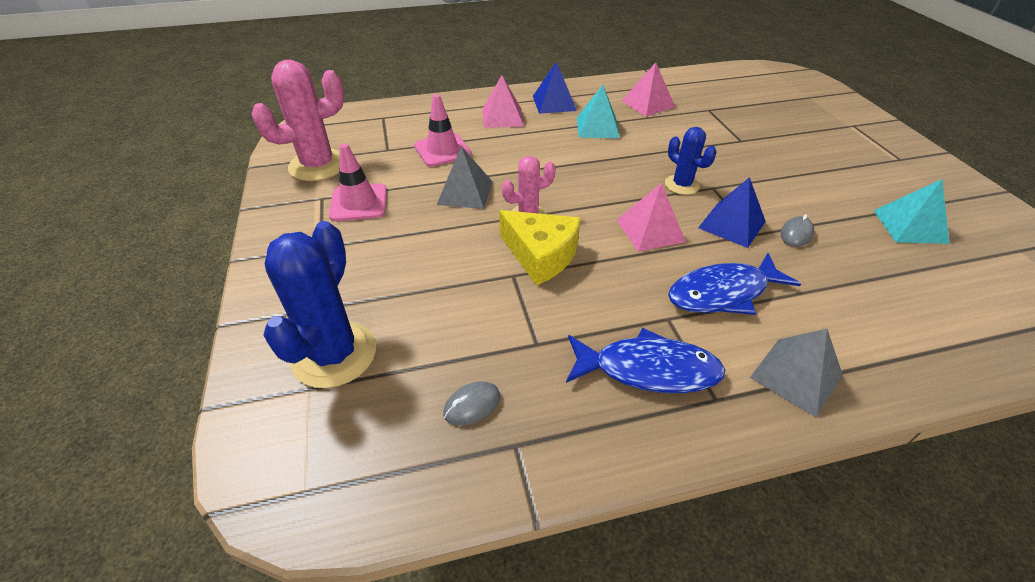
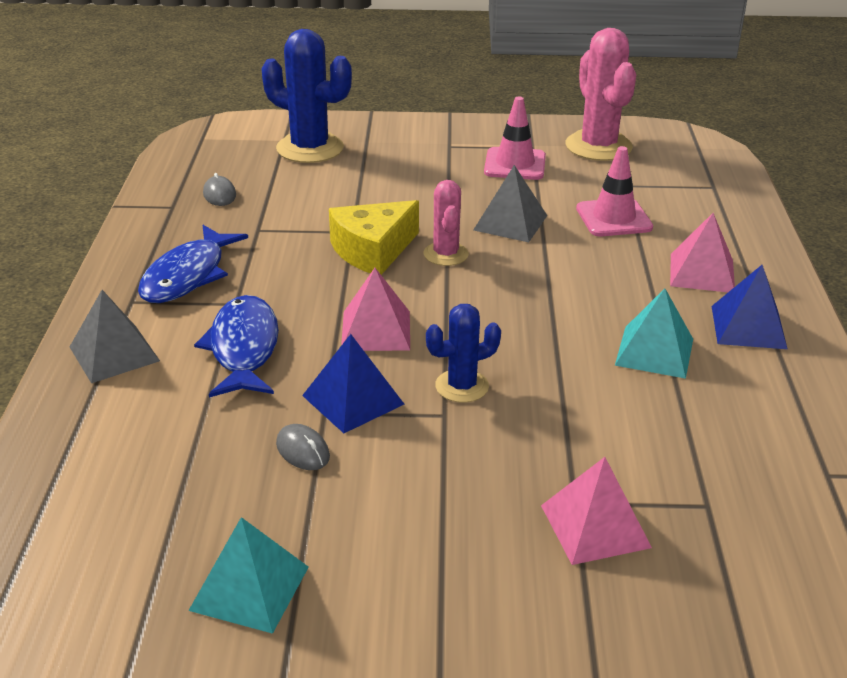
camera: 105 degrees right, 10 degrees down
(648, 104) = (739, 430): pink pyramid -> pink pyramid (595, 526)

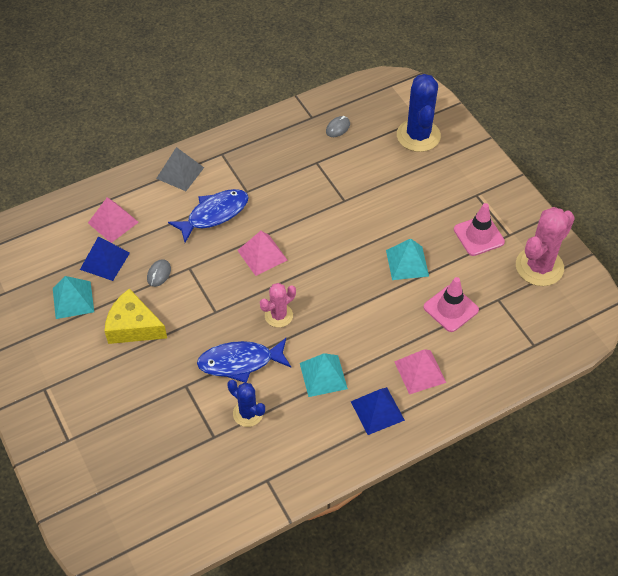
camera: 60 degrees right, 20 degrees up
(188, 275) = (256, 161): blue fish -> blue fish (240, 362)
(353, 399) = (204, 273): blue pyramid -> blue pyramid (105, 261)
(372, 251) = (331, 218): yellow cheese -> yellow cheese (133, 326)
(446, 254) = (351, 250): pink cactus -> pink cactus (278, 315)
(462, 386) = (240, 309): blue cactus -> blue cactus (248, 413)
(510, 222) = (407, 263): grey pyramid -> turquoise pyramid
(595, 526) = (174, 399): pink pyramid -> pink pyramid (113, 222)

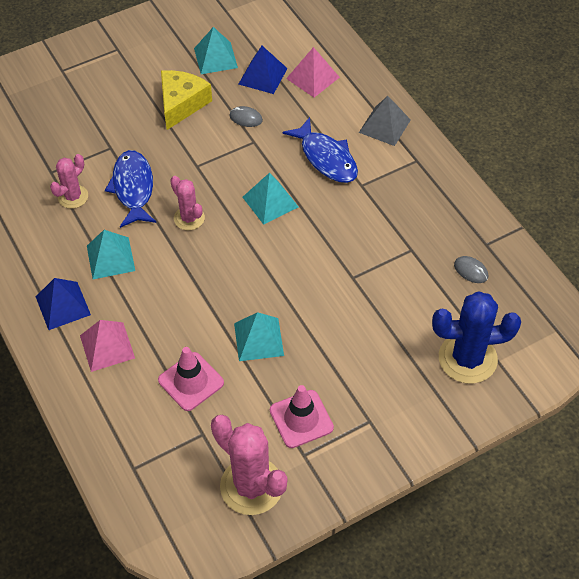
camera: 90 degrees right, 0 degrees up
(248, 413) = (73, 197): blue cactus -> pink cactus
(262, 255) = (270, 202): pink pyramid -> turquoise pyramid

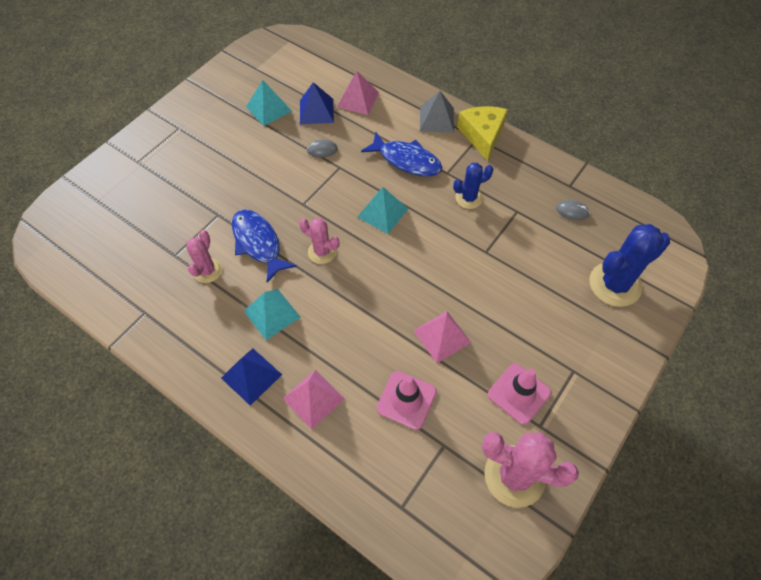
camera: 25 degrees left, 5 degrees up
(182, 104) = (261, 156): yellow cheese -> yellow cheese (482, 135)
(259, 339) = (442, 336): turquoise pyramid -> pink pyramid
(368, 218) = (469, 198): none -> blue cactus

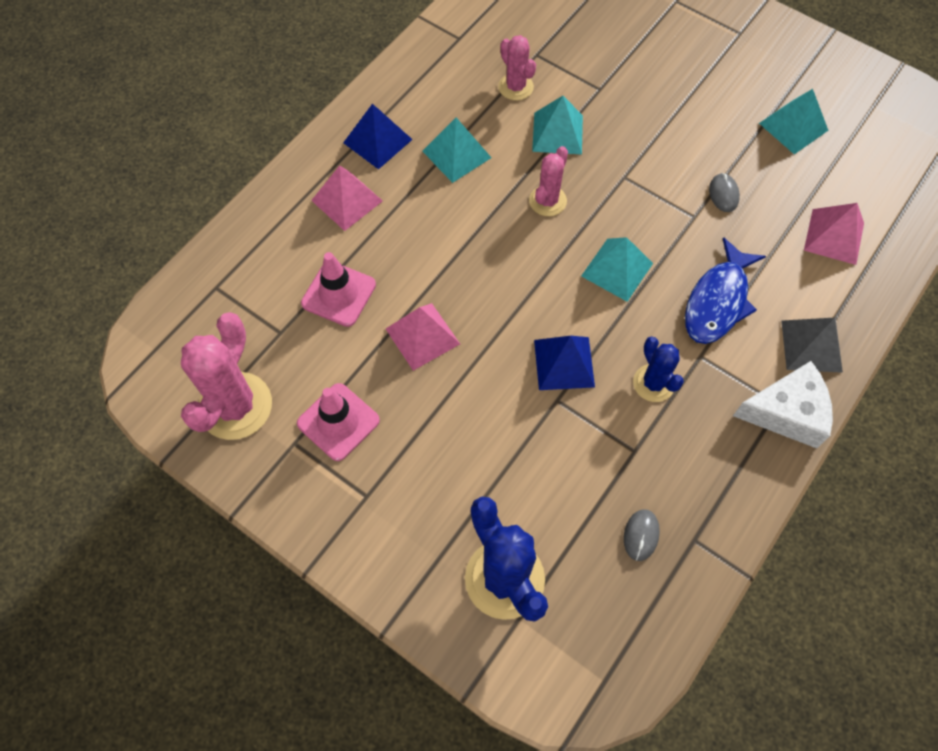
camera: 90 degrees right, 5 degrees up
(207, 270) = (515, 87): pink cactus -> pink cactus turned 45 degrees clockwise
(258, 243) = (557, 133): blue fish -> turquoise pyramid
(316, 111) = (799, 184): blue pyramid -> blue pyramid (564, 363)
(482, 135) = (786, 412): yellow cheese -> white cheese

